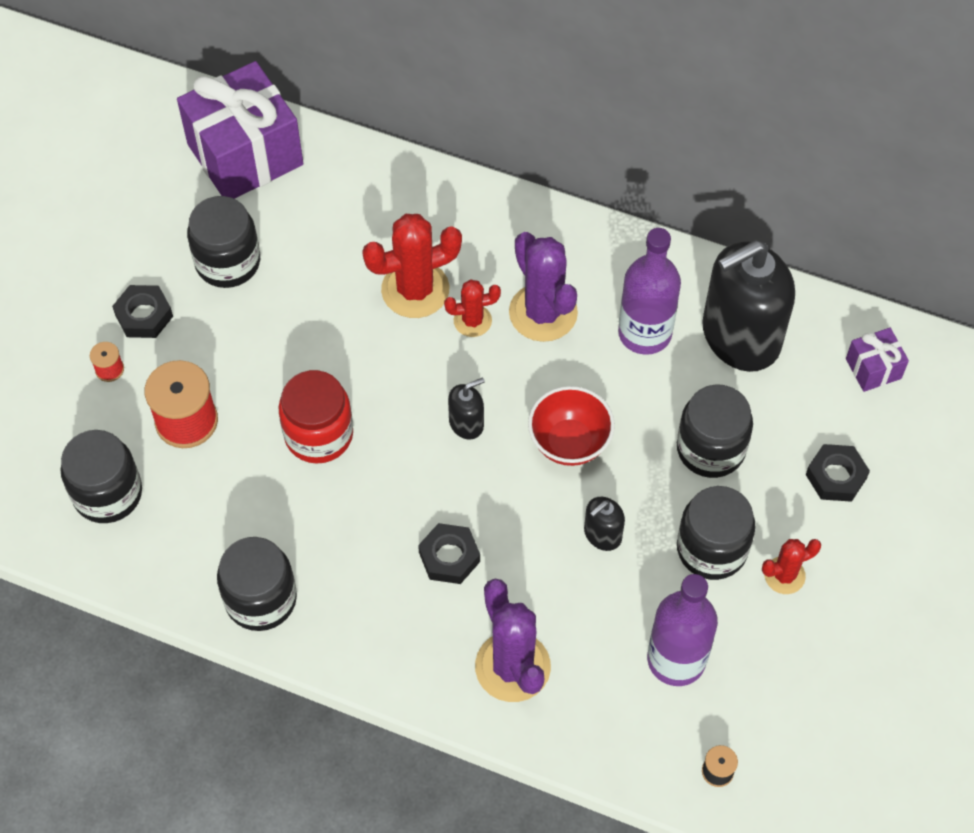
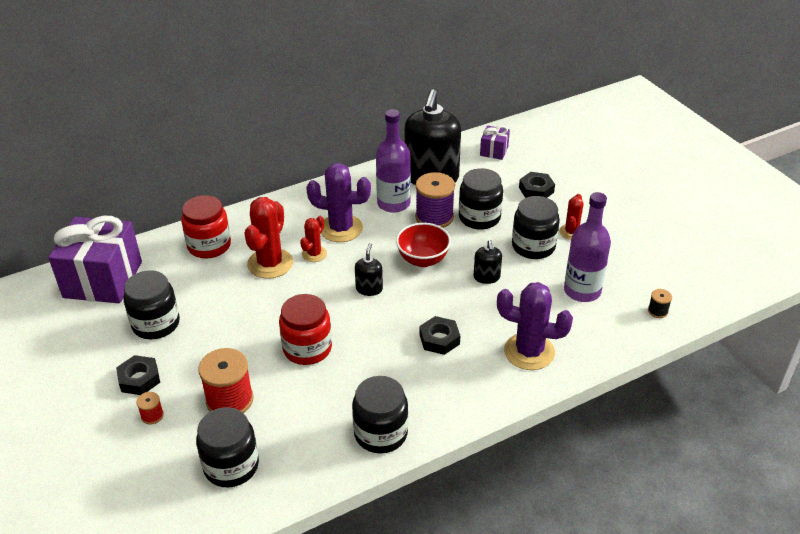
camera: 50 degrees left, 20 degrees down
(388, 205) = (209, 246): none -> red jar
(662, 397) = (434, 217): none -> purple spool

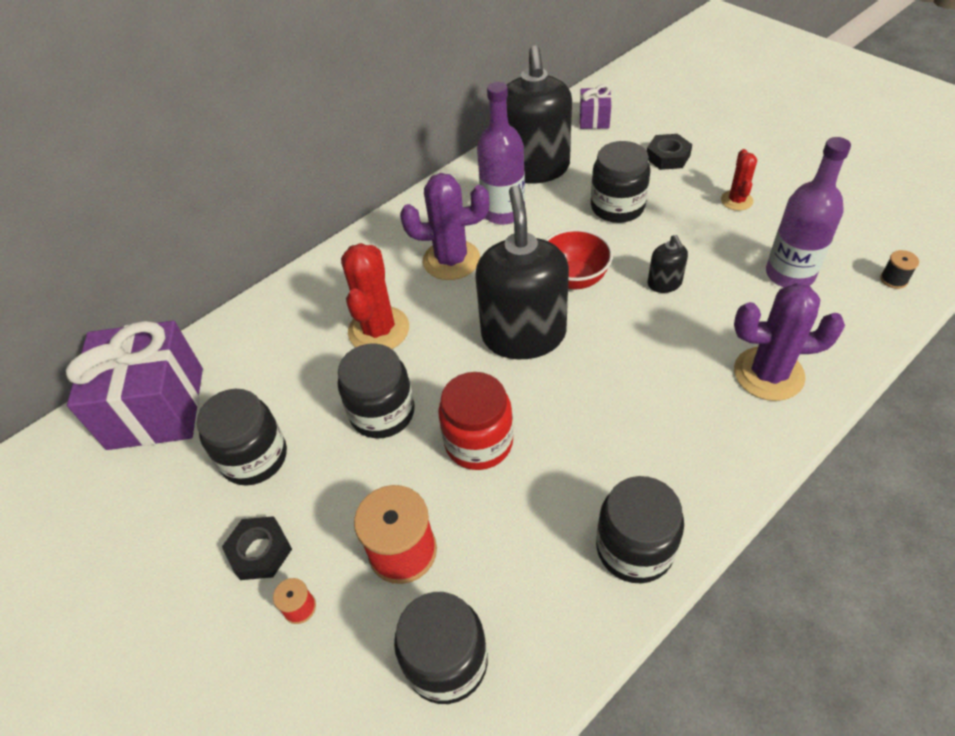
camera: 10 degrees left, 10 degrees up
(209, 246) = (287, 323): red jar -> none
(314, 254) = (431, 303): red cactus -> none
(369, 289) = (523, 335): black soap dispenser -> black soap dispenser, size x2.30
(434, 217) = (562, 218): purple spool -> none
(439, 339) = (646, 384): black nut -> none
(533, 246) = (701, 229): black jar -> black jar (382, 413)

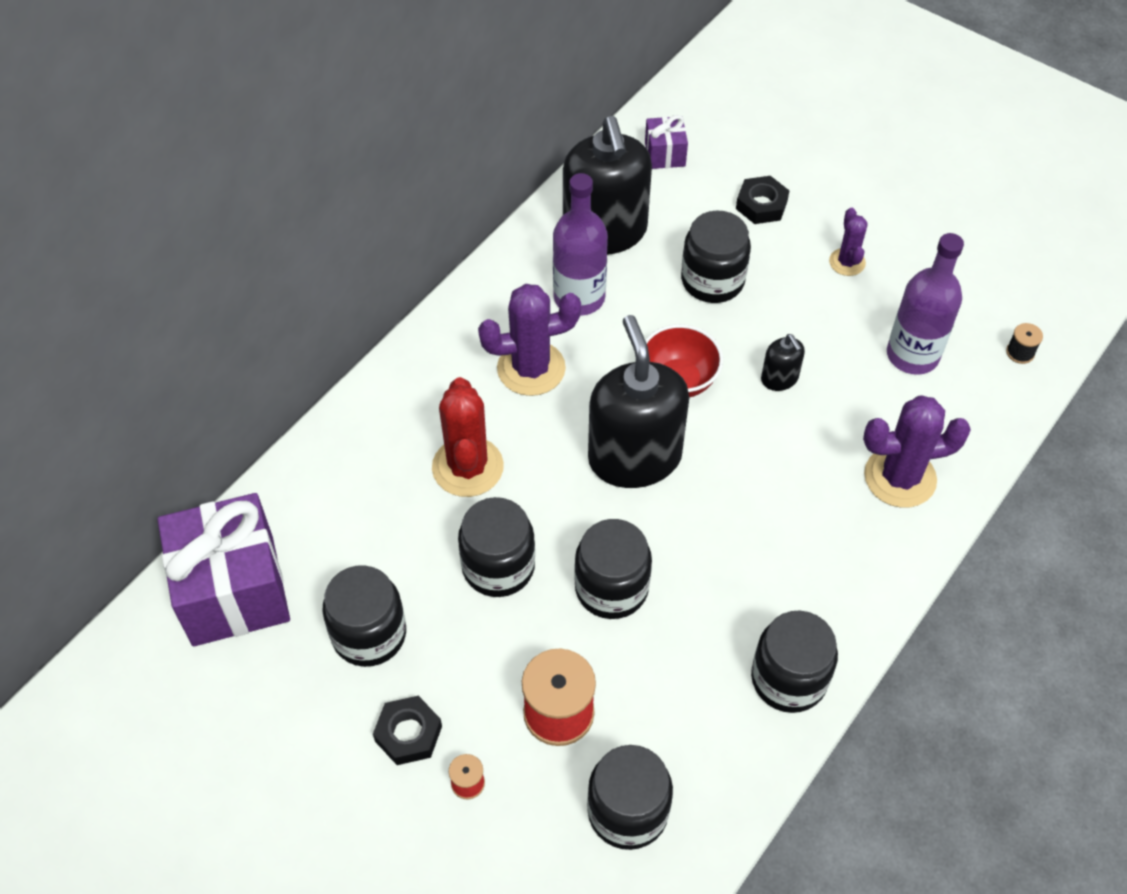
camera: 15 degrees left, 5 degrees up
(479, 442) = (611, 588): red jar -> black jar
(736, 200) = (847, 262): red cactus -> purple cactus

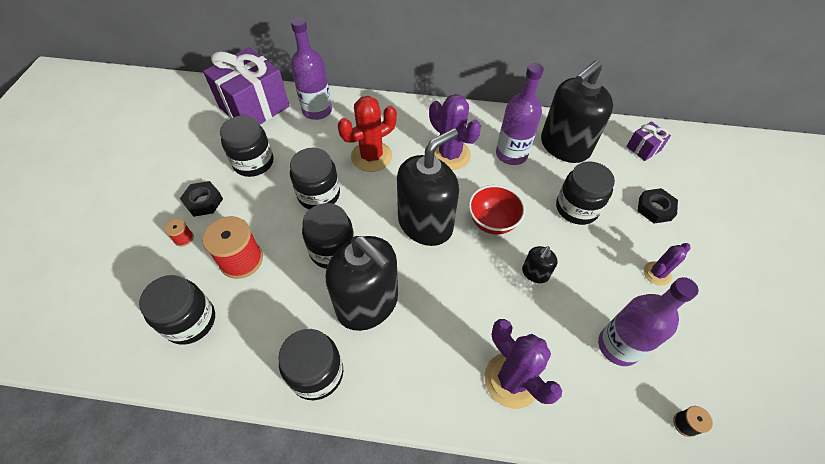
camera: 60 degrees right, 0 degrees up
(312, 500) = (317, 110): none -> purple bottle
(720, 580) = (367, 303): none -> black soap dispenser

